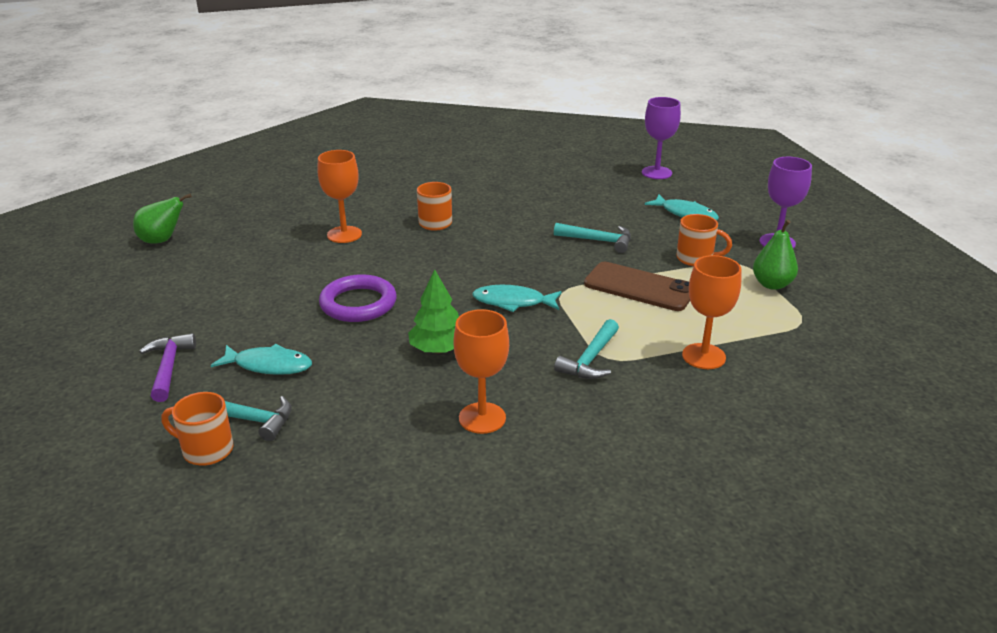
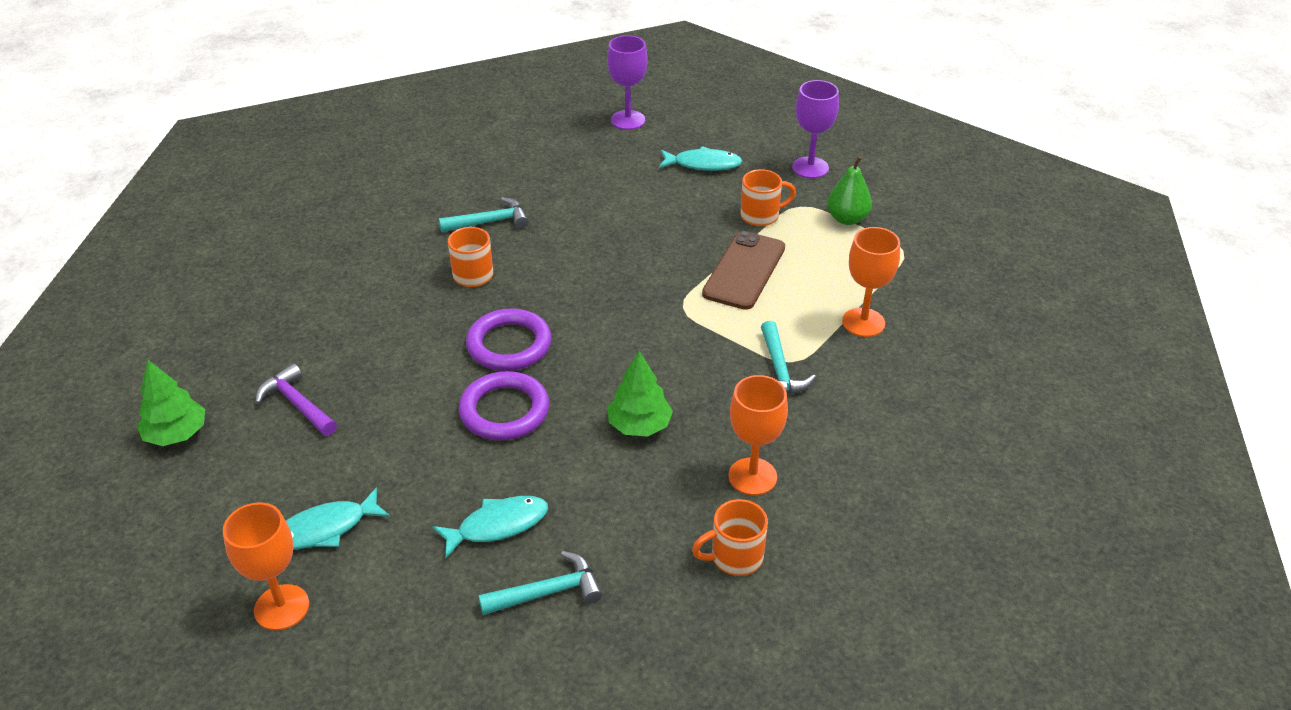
camera: 35 degrees left, 10 degrees up
(162, 240) = (176, 434): green pear -> green tree
(169, 367) = (395, 582): purple hammer -> purple hammer (297, 404)
(206, 450) = (546, 645): orange mug -> orange mug (734, 557)
(344, 234) = (390, 332): orange goblet -> orange goblet (281, 607)
(409, 268) = (509, 345): none -> purple ring
(513, 302) = (651, 339): turquoise fish -> turquoise fish (326, 528)
(598, 241) = (656, 230): turquoise hammer -> turquoise hammer (490, 222)
(639, 287) = (744, 271): brown phone -> brown phone turned 60 degrees counterclockwise

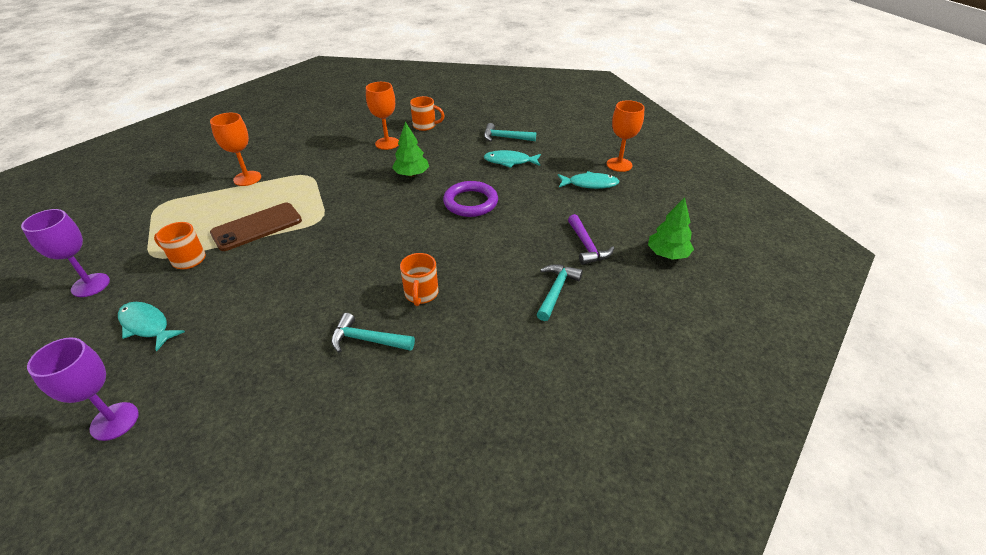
camera: 150 degrees left, 0 degrees up
(509, 345) = (439, 235): purple ring -> none
(779, 370) = (319, 173): turquoise hammer -> turquoise hammer (556, 290)
(847, 219) = (147, 235): green pear -> none

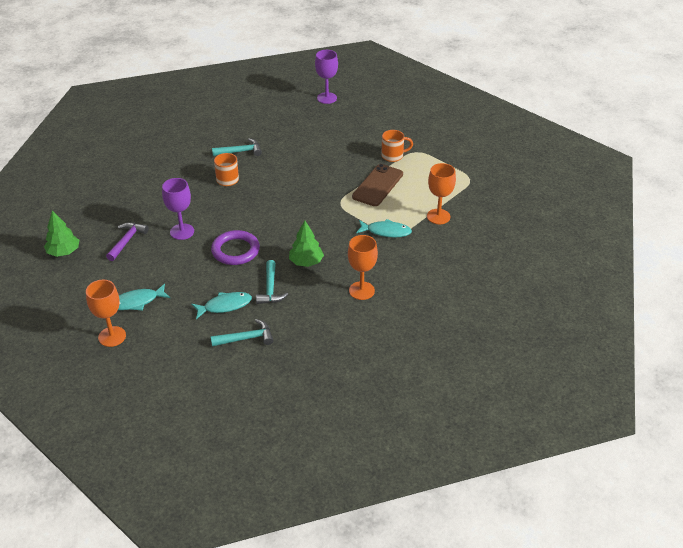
camera: 155 degrees right, 0 degrees up
(90, 285) = (427, 130): purple goblet -> purple goblet (182, 232)
(147, 325) = (365, 125): turquoise fish -> turquoise fish (386, 231)
(425, 126) = (345, 328): orange mug -> none
(556, 290) = (141, 205): turquoise hammer -> turquoise hammer (270, 289)
(587, 246) = (127, 241): purple hammer -> purple hammer turned 60 degrees clockwise

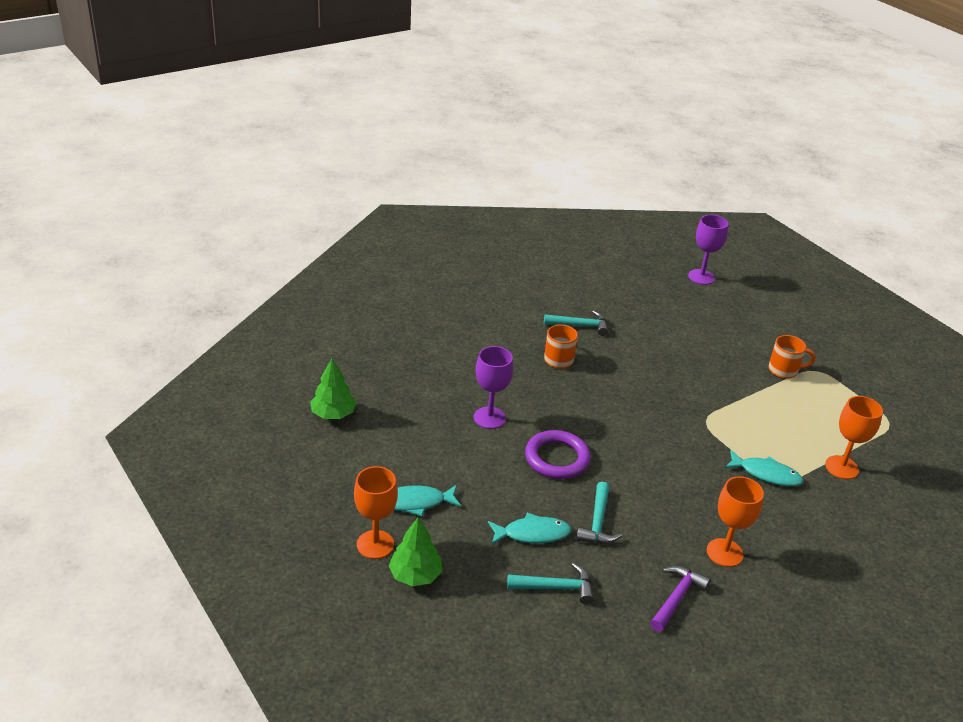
camera: 10 degrees right, 5 degrees down
(127, 241) = (416, 416): purple hammer -> purple hammer (676, 597)
(306, 262) = (651, 494): green tree -> green tree (415, 575)
(378, 185) = (759, 407): brown phone -> none

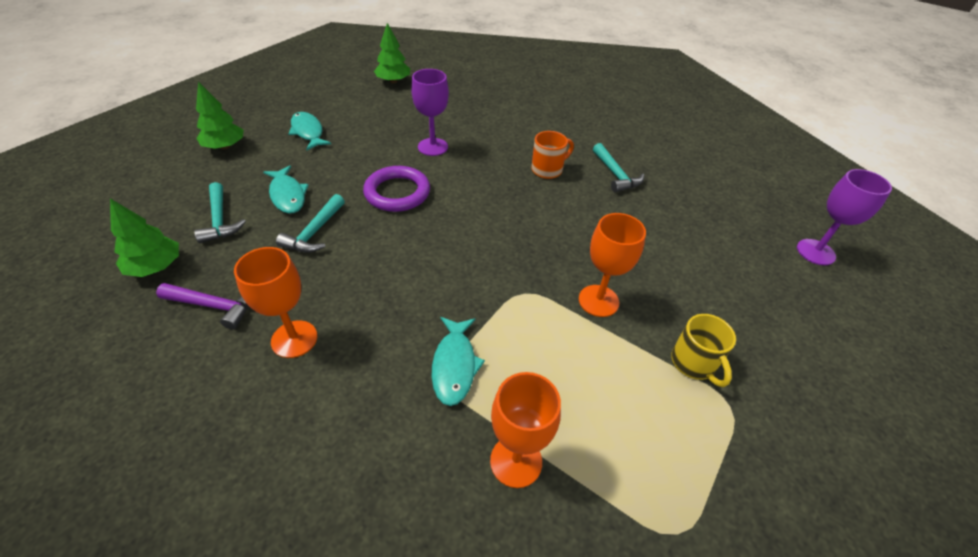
camera: 70 degrees right, 10 degrees up
(375, 544) = (255, 124): orange goblet -> orange goblet (598, 301)
(597, 523) = (314, 232): turquoise hammer -> turquoise hammer turned 60 degrees counterclockwise
(614, 637) = (156, 267): none -> green tree
(784, 370) = (694, 363): orange mug -> yellow mug

